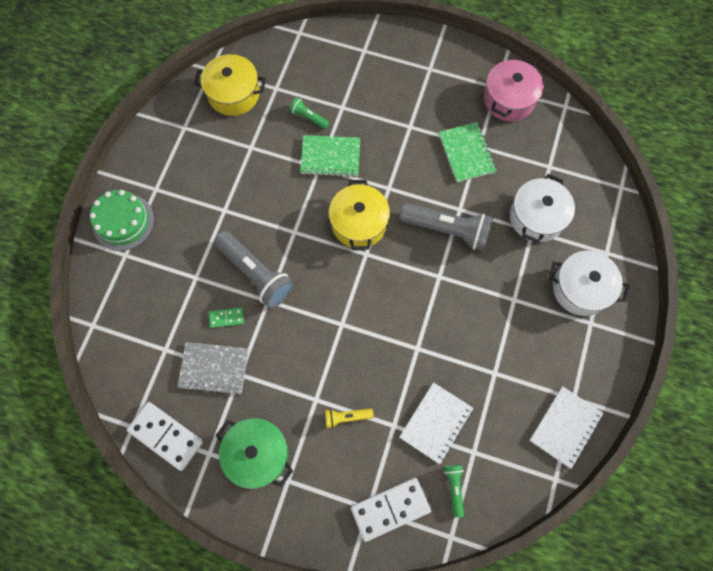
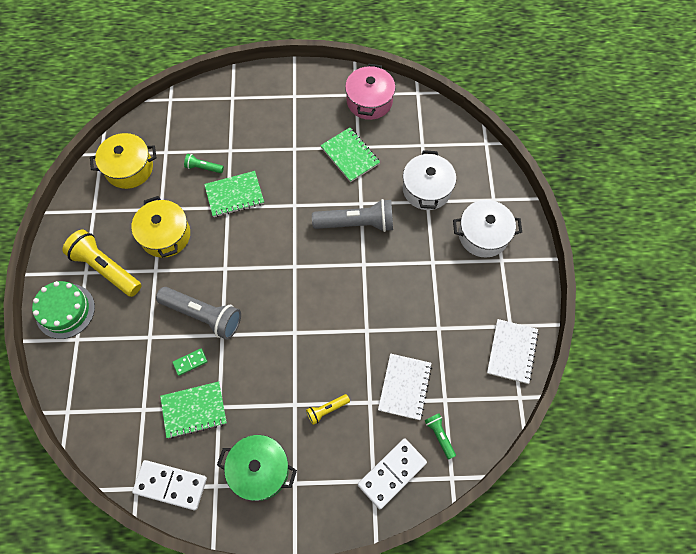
camera: 20 degrees left, 5 degrees down
(176, 192) = (106, 268): none -> yellow flashlight
(214, 369) = (194, 410): grey notebook -> green notebook
(359, 223) = (279, 242): yellow pot -> yellow pot (165, 235)

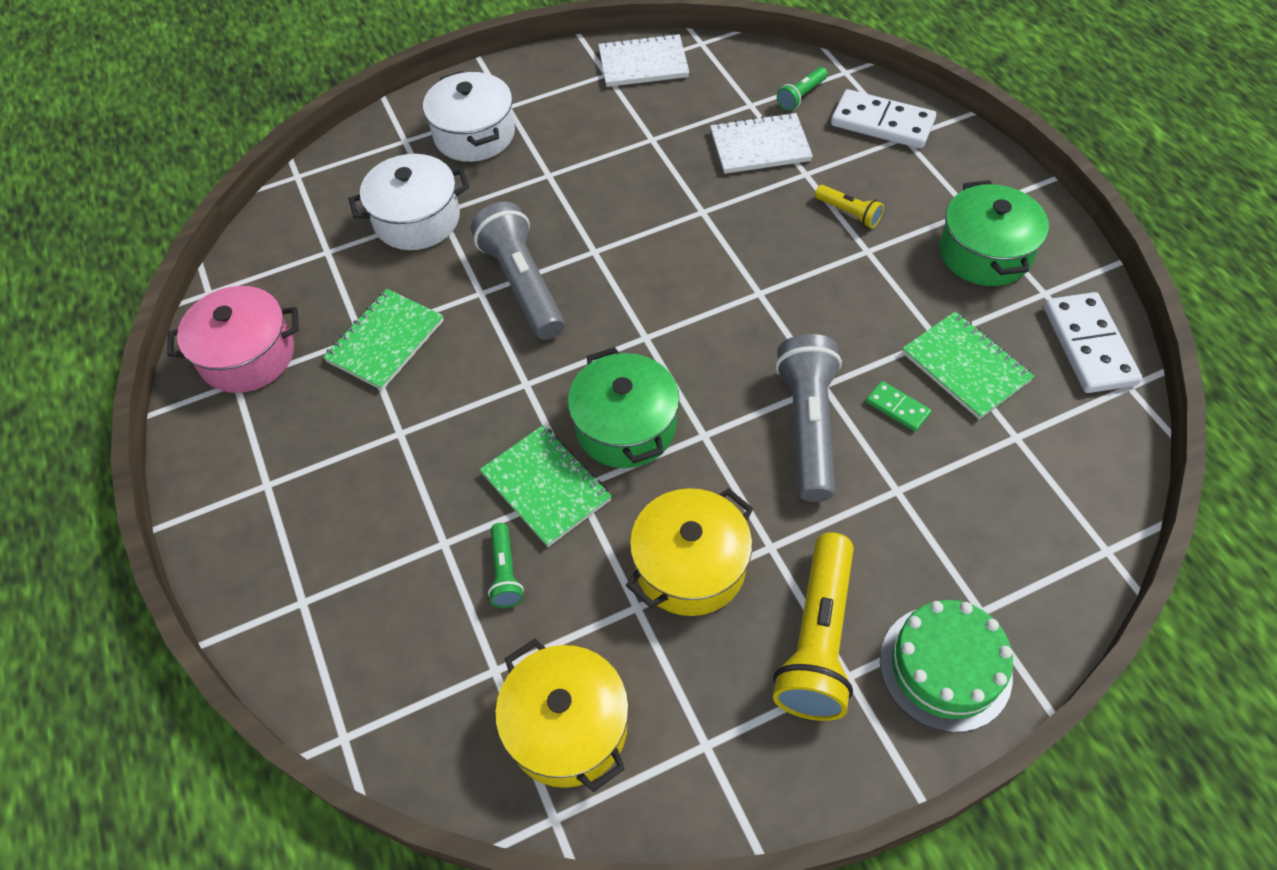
camera: 110 degrees left, 10 degrees down
(247, 237) = (625, 426): none -> green pot

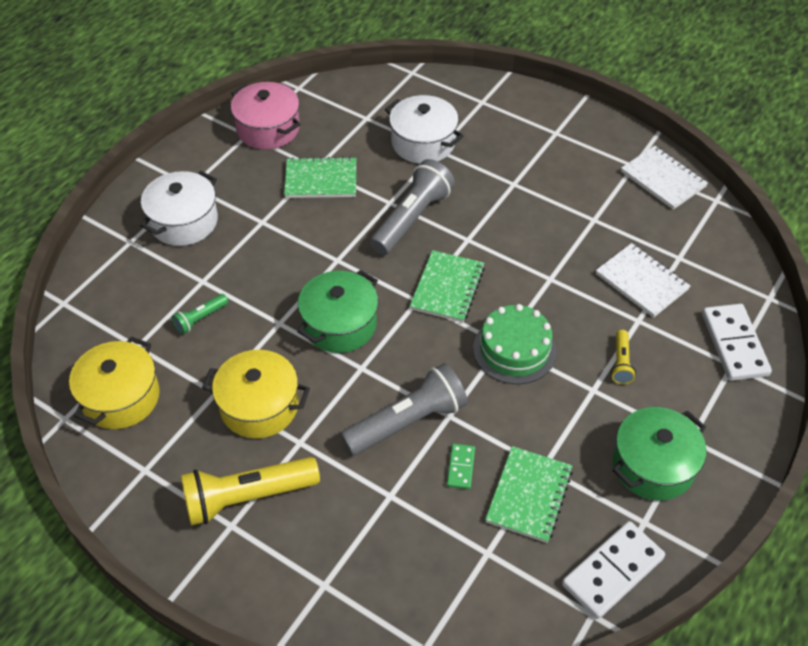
camera: 55 degrees right, 5 degrees down
(474, 135) = (516, 130): white pot -> white pot (184, 221)
(546, 487) = (270, 308): green notebook -> green notebook (447, 288)
(801, 96) = (716, 282): green flashlight -> none
(945, 667) = (269, 579): green cake -> green cake (514, 349)

